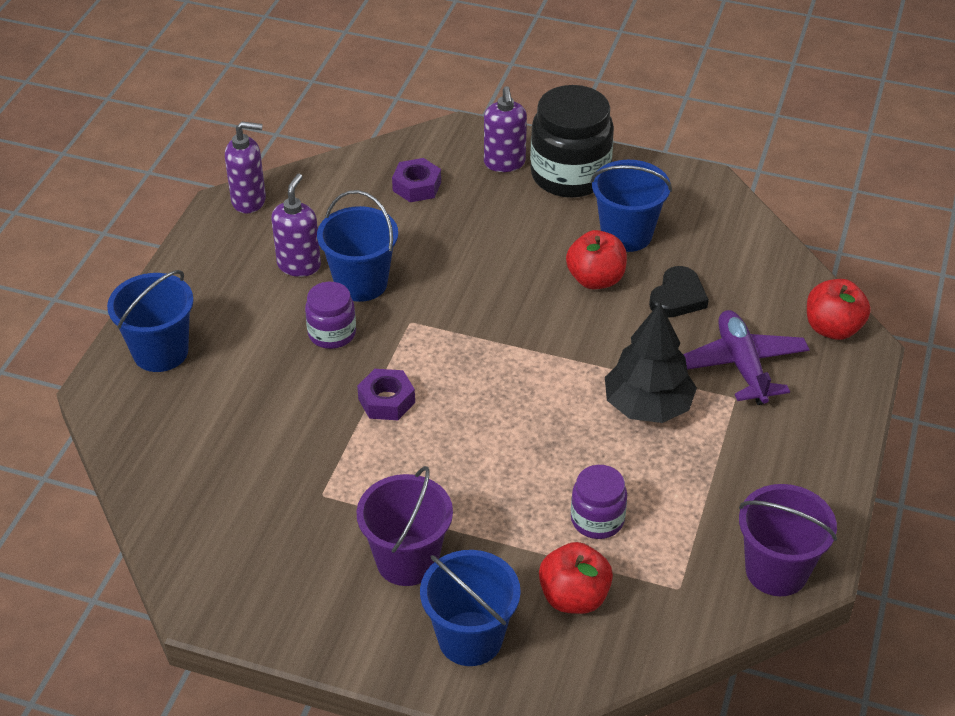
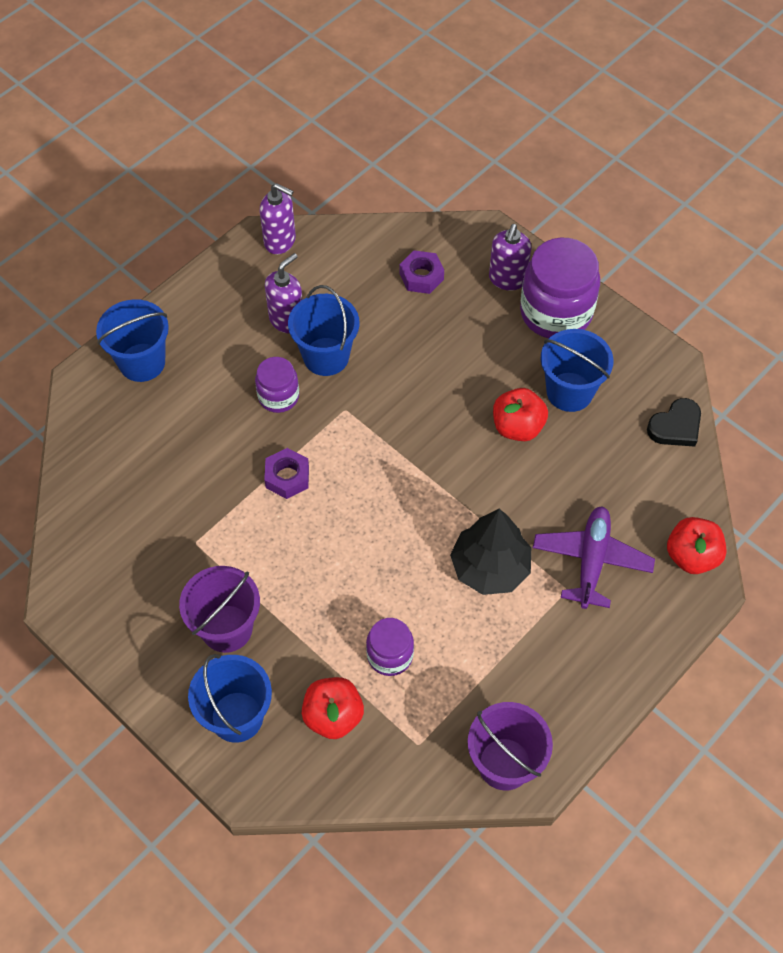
camera: 25 degrees right, 15 degrees up
(570, 175) = (556, 312): black jar -> purple jar
(677, 297) = (576, 472): black heart -> black heart (675, 426)

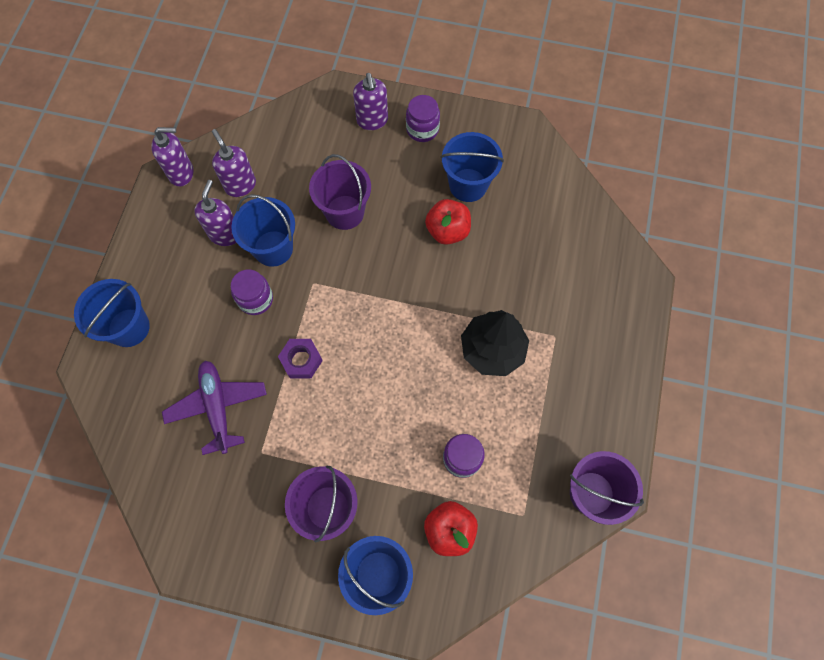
camera: 30 degrees left, 10 degrees up
(331, 280) = (240, 185): none -> purple soap dispenser
(420, 356) = (345, 212): none -> purple bucket
(421, 276) = (307, 149): purple nut -> none
(556, 312) = (422, 129): purple jar -> purple jar, size x0.55
(591, 561) = (559, 305): purple plane -> purple plane (217, 407)
(675, 426) = (556, 174): black heart -> none
(691, 556) = (623, 264): red apple -> none

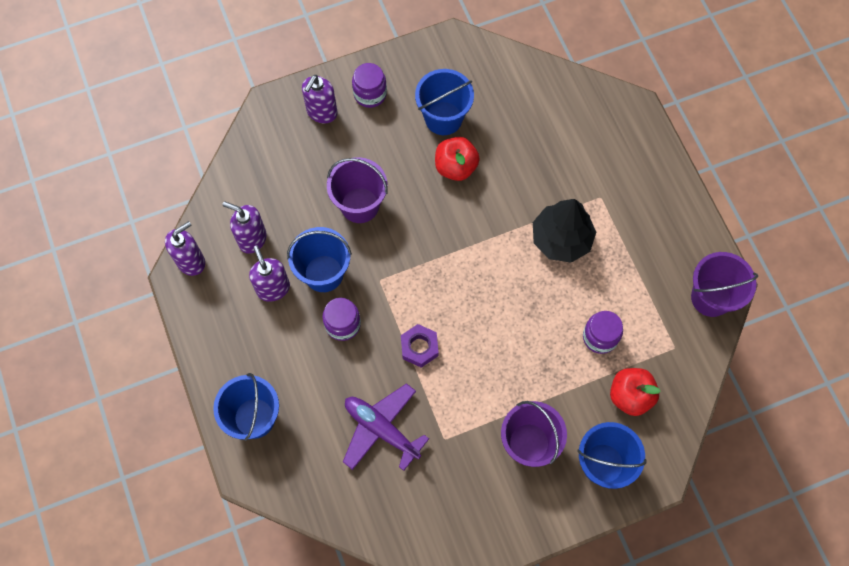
camera: 35 degrees left, 0 degrees up
(372, 120) = (321, 112): purple soap dispenser -> purple soap dispenser turned 75 degrees clockwise

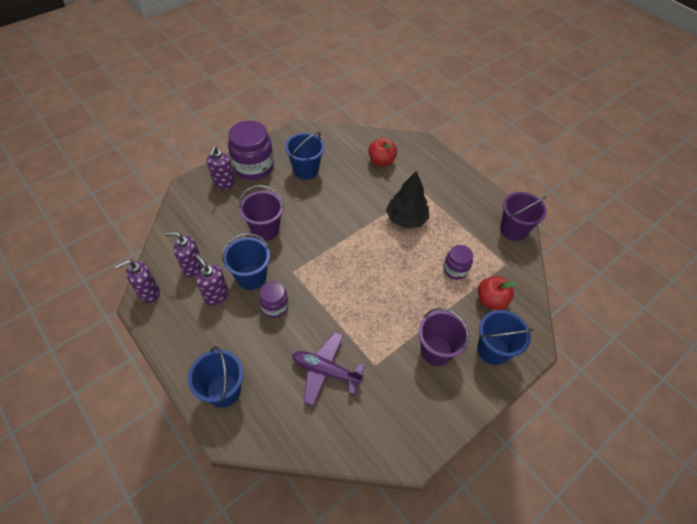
camera: 20 degrees left, 15 degrees down
(191, 261) = (149, 293): purple soap dispenser -> purple soap dispenser turned 150 degrees counterclockwise
(370, 94) = (253, 167): purple jar -> purple jar, size x1.82
(419, 347) = (335, 307): purple nut -> none
(455, 167) = (323, 194): red apple -> red apple (381, 161)

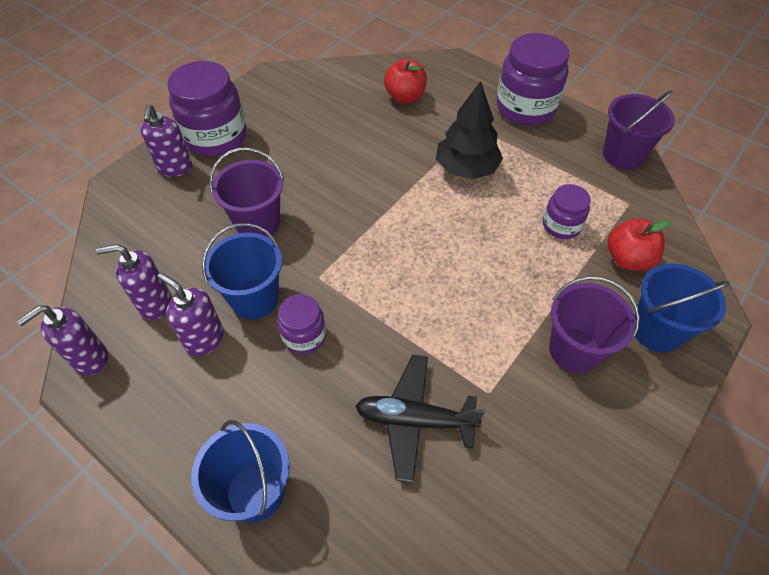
camera: 10 degrees left, 0 degrees up
(306, 170) = (297, 128): blue bucket -> none
(325, 371) = (414, 420): purple plane -> black plane
(459, 184) = (525, 108): none -> purple jar

